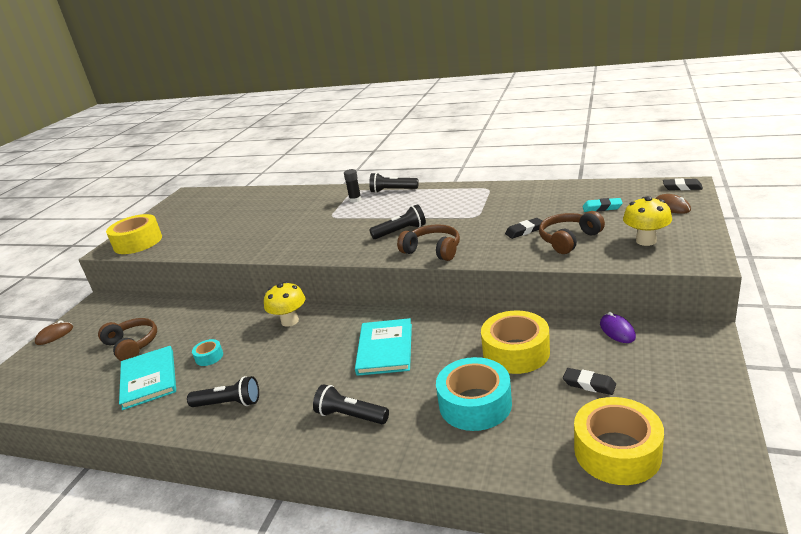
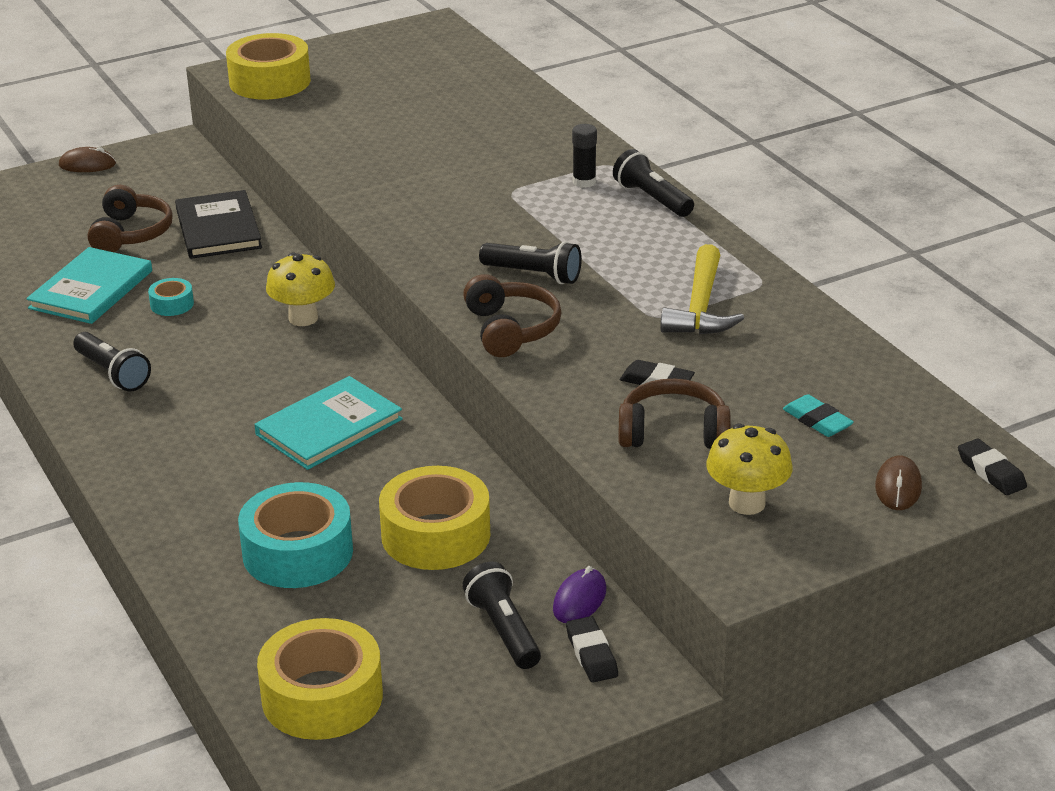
camera: 40 degrees right, 5 degrees up
(180, 317) = (218, 228): none -> black book
(350, 416) = (182, 472): black flashlight -> black flashlight (503, 630)
(484, 205) = (700, 307): none -> yellow hammer
(589, 384) = (430, 624): black eraser -> black eraser (591, 654)

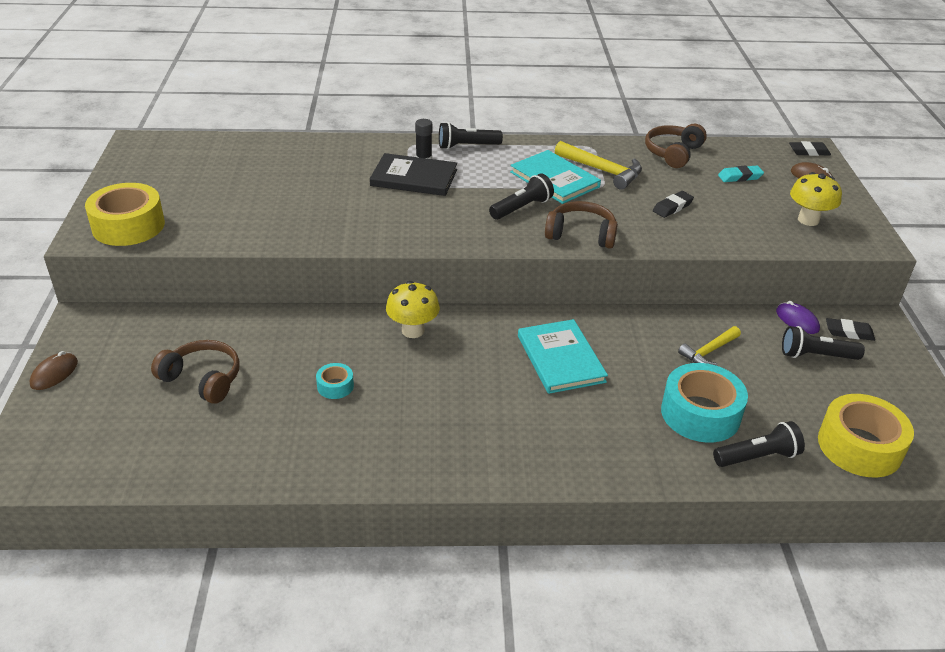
camera: 65 degrees left, 5 degrees up
(91, 289) = (270, 423): turquoise book -> turquoise book (554, 179)
(113, 373) = (410, 443): black flashlight -> black flashlight (757, 456)
(218, 228) = (245, 333): black book -> black book (414, 178)
(435, 535) = (709, 351): yellow tape -> yellow hammer
(673, 432) = (728, 219): brown headphones -> brown headphones (673, 153)

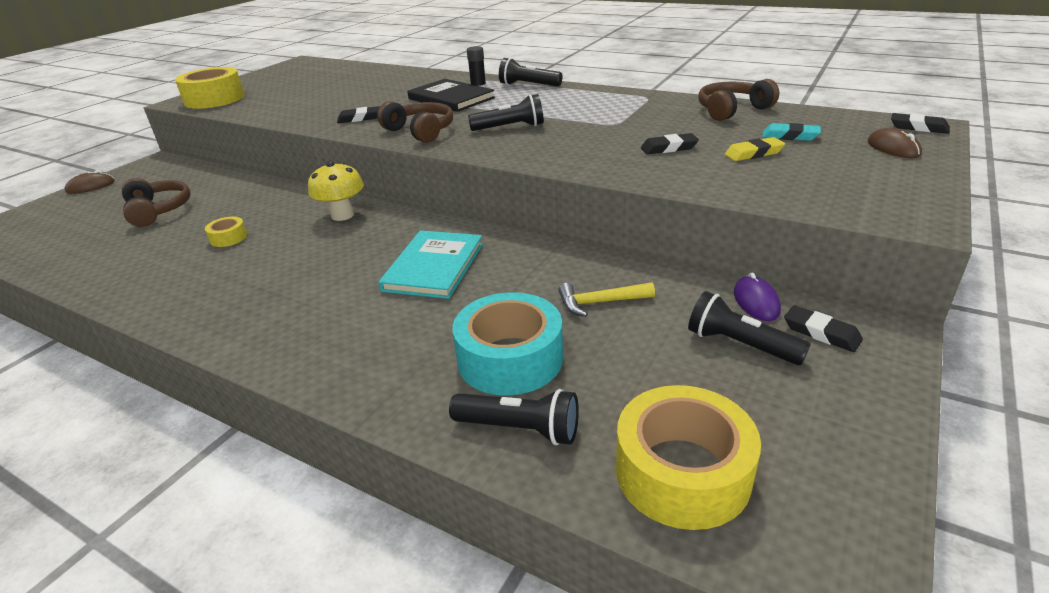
camera: 35 degrees right, 5 degrees down
(335, 386) = (228, 238): turquoise tape -> yellow tape
(358, 223) = (359, 118): none -> black eraser
(554, 179) = (573, 114): turquoise book -> none
(581, 234) = (536, 153): brown headphones -> brown headphones (420, 131)
(602, 171) = (632, 113): yellow hammer -> none
(734, 201) = (753, 154): none -> yellow eraser
(808, 220) = (836, 183): yellow mushroom -> none

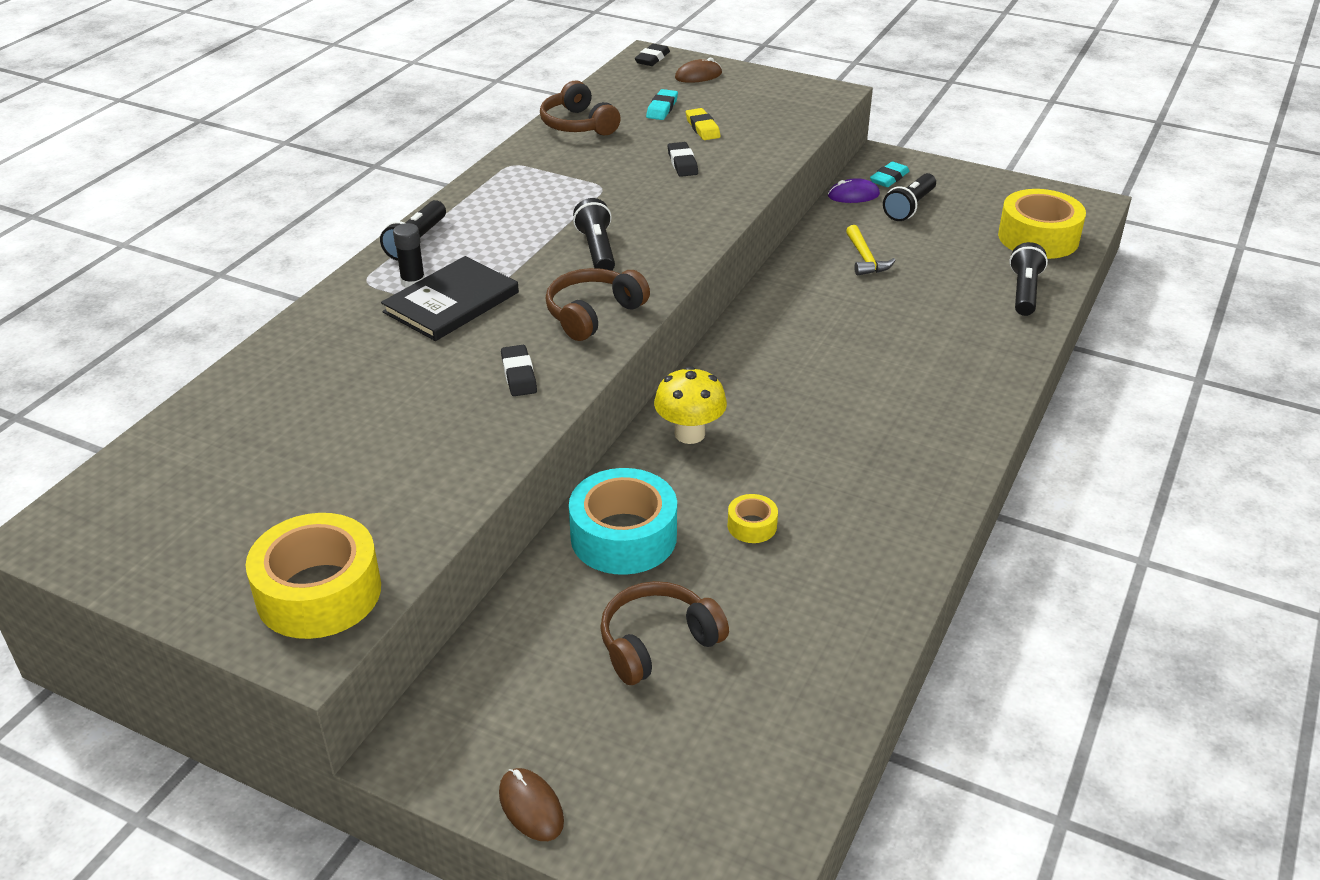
camera: 95 degrees left, 5 degrees up
(434, 267) = (814, 348): turquoise book -> none
(510, 358) = (950, 298): turquoise tape -> turquoise tape (623, 536)
(821, 333) = (889, 178): black eraser -> turquoise eraser

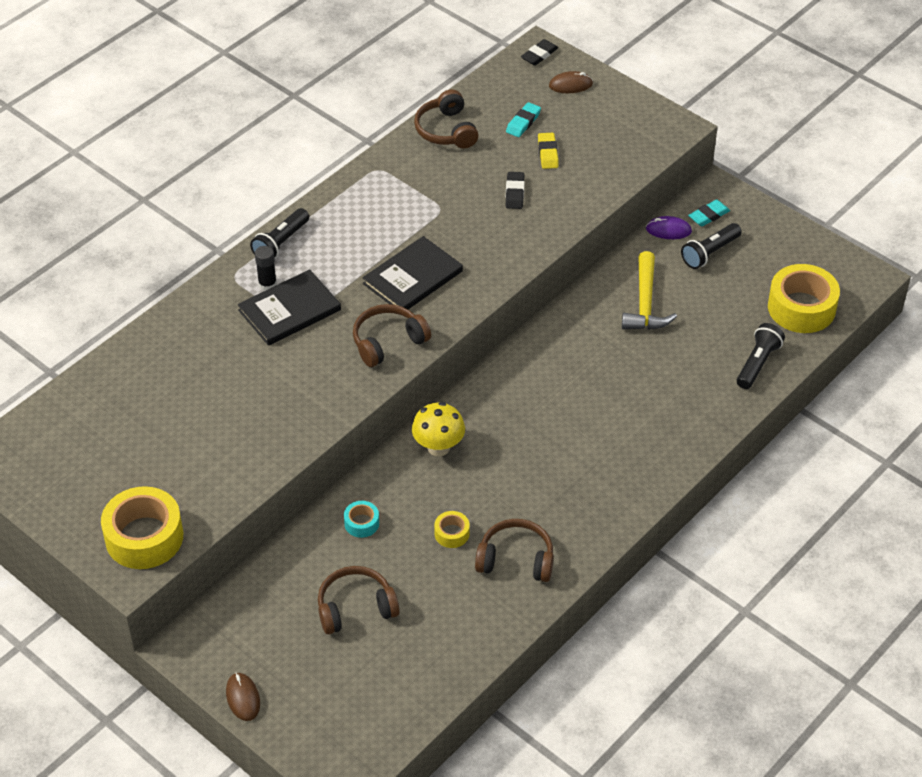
camera: 15 degrees right, 10 degrees up
(519, 375) = (317, 388): black eraser -> none
(596, 250) = (412, 277): black flashlight -> black book
(623, 536) = (361, 523): turquoise tape -> turquoise tape, size x0.47
(852, 540) = (516, 559): none -> brown headphones
(865, 258) = (645, 303): yellow hammer -> yellow hammer, size x1.51

